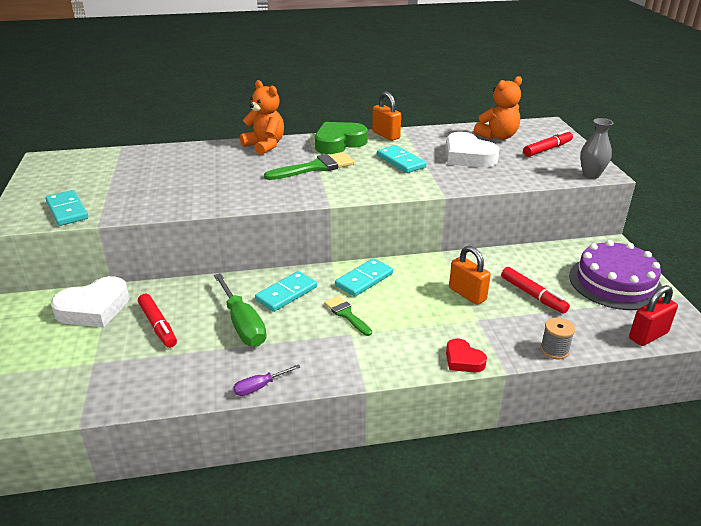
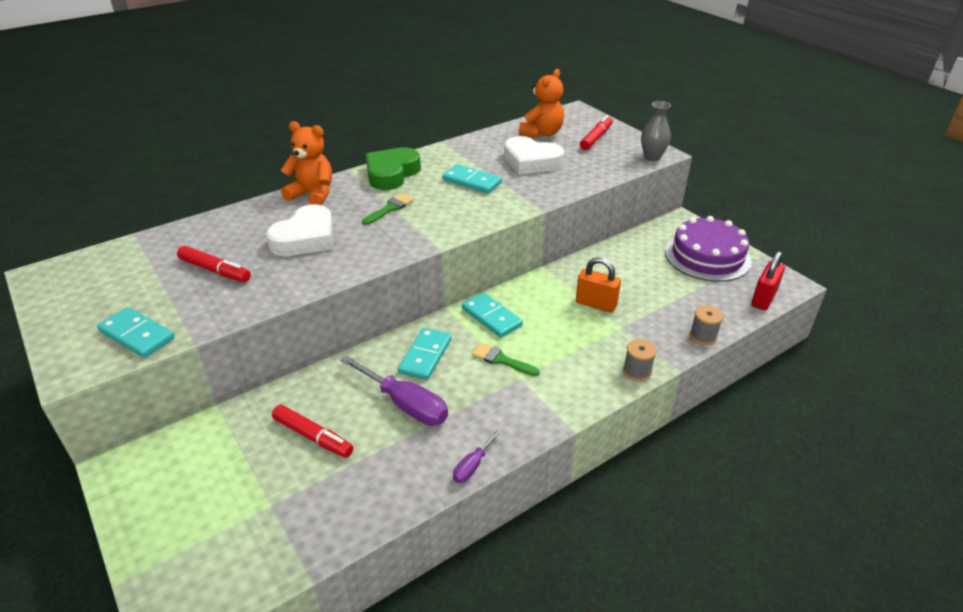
camera: 25 degrees left, 5 degrees up
(94, 308) = (220, 442): white heart -> white heart (305, 238)
(242, 324) = (404, 404): green screwdriver -> purple screwdriver
(315, 167) = (390, 208): green brush -> green brush, size x0.61
(364, 279) = (491, 317): turquoise domino -> turquoise domino turned 60 degrees counterclockwise
(386, 135) = (433, 154): orange padlock -> none
(463, 360) = (637, 371): red heart -> grey spool
(533, 295) = (651, 288): red marker -> red marker (215, 270)

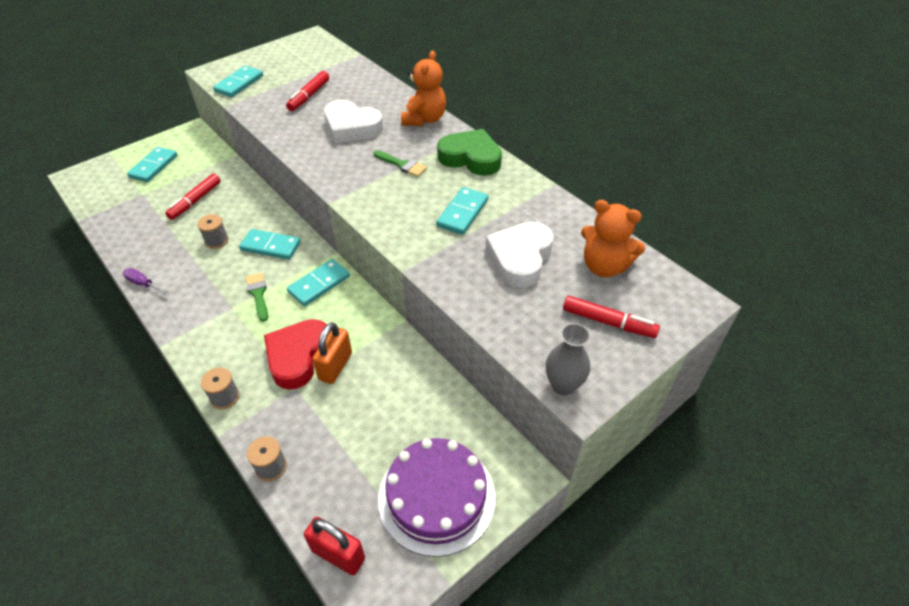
camera: 85 degrees right, 10 degrees up
(199, 503) = (153, 166): none -> turquoise domino
(404, 404) = (217, 241): purple screwdriver -> grey spool
(501, 360) = (258, 294): green brush -> green brush turned 45 degrees counterclockwise
(585, 327) = (298, 356): none -> red heart

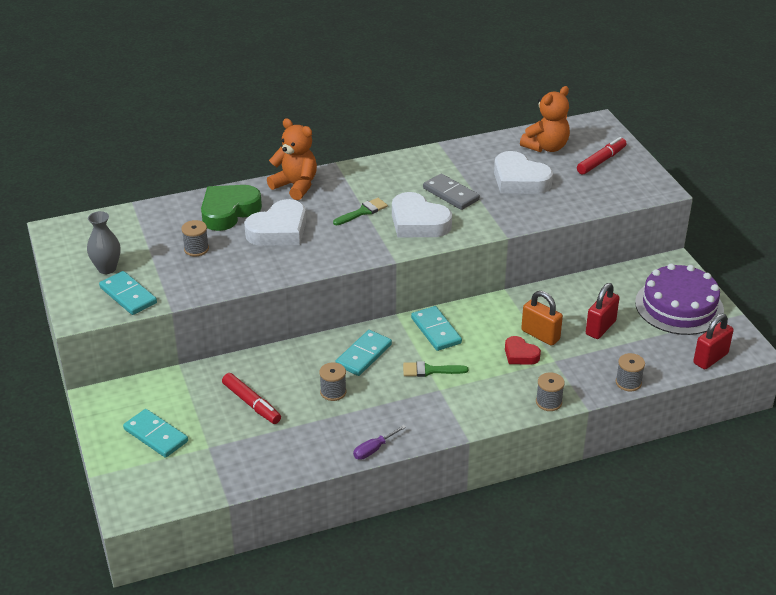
camera: 70 degrees left, 10 degrees down
(298, 356) = (520, 354): red heart -> red heart, size x0.56
(309, 96) = (196, 249): red marker -> grey spool
(365, 419) = (600, 328): none -> red padlock
(400, 202) = (418, 222): none -> white heart
(462, 213) = (450, 194): turquoise domino -> grey domino
(471, 158) = (376, 174): green heart -> green heart (229, 211)
(563, 385) = (648, 193): grey vase -> grey vase (107, 268)

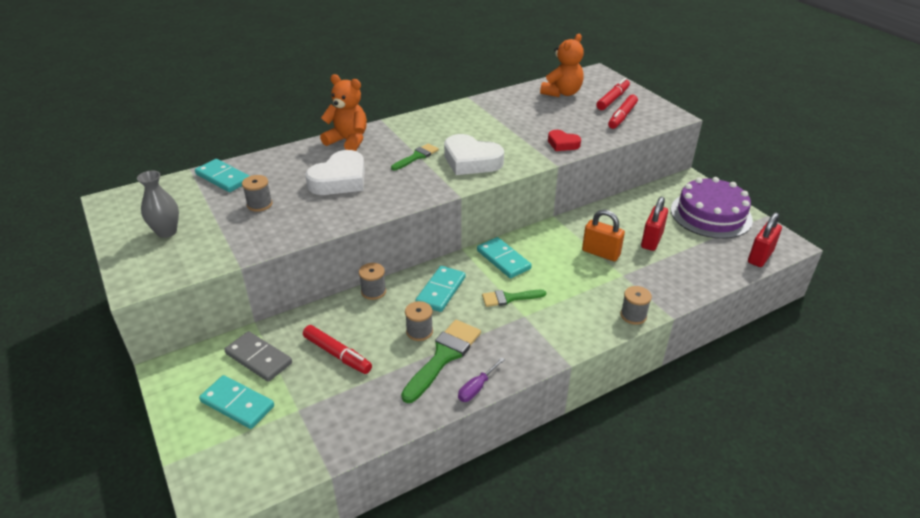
camera: 10 degrees left, 0 degrees up
(128, 295) = (191, 256): turquoise domino -> turquoise domino (223, 178)
(229, 211) = (287, 168): green heart -> none
(350, 418) = (443, 357): none -> green brush
(450, 194) = (493, 135): grey domino -> grey domino (258, 358)
(519, 180) = (549, 119): white heart -> none
(520, 354) = (589, 273): red heart -> red heart (562, 144)
(602, 185) = (622, 116): none -> red marker
(628, 382) = (698, 287): grey spool -> grey spool (373, 291)

